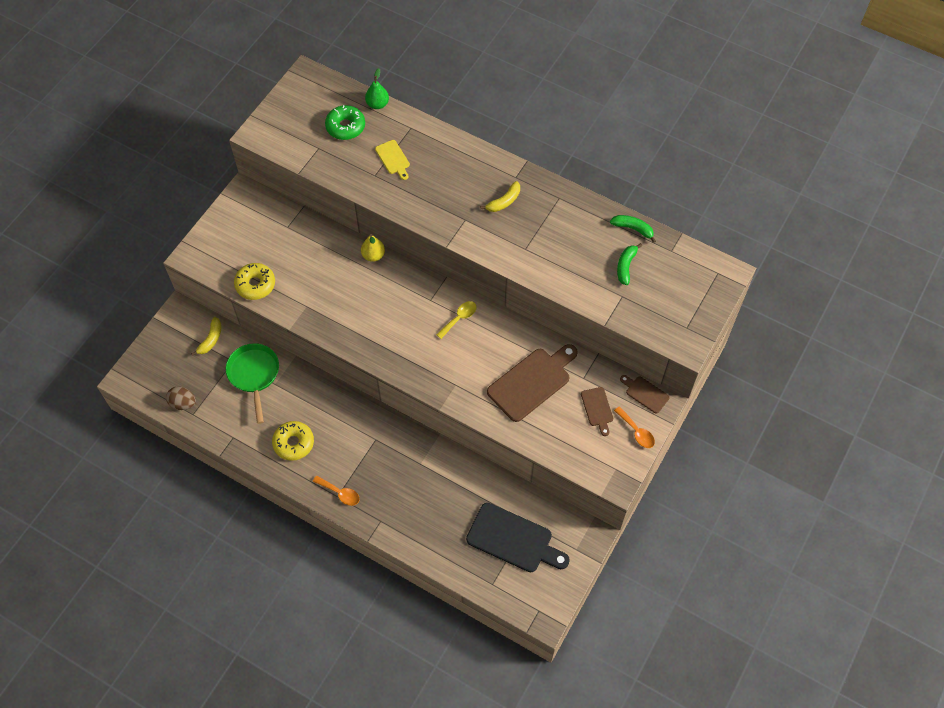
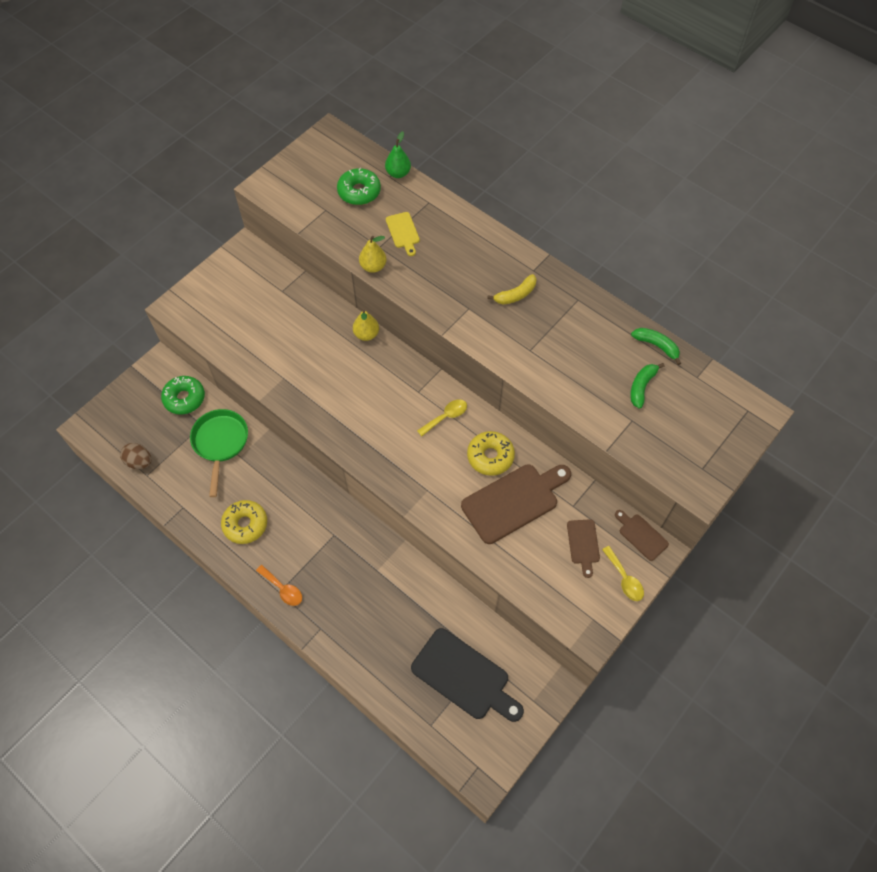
camera: 10 degrees right, 0 degrees up
(211, 339) = (184, 398): yellow banana -> green donut
(255, 285) = (234, 347): yellow donut -> yellow donut (490, 456)
(373, 194) = (373, 266): none -> yellow pear
(636, 432) = (624, 579): orange spoon -> yellow spoon

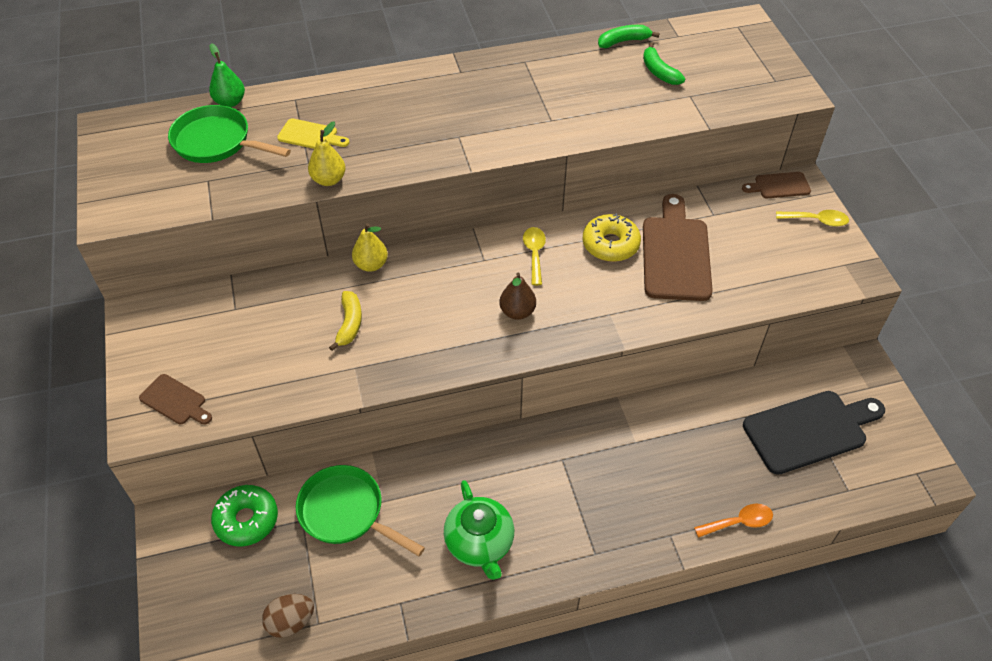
camera: 55 degrees left, 10 degrees down
(245, 524) = (480, 543): yellow donut -> green teapot
(283, 589) = (594, 548): orange spoon -> orange spoon (739, 522)
(359, 192) = (217, 142): green donut -> green pan
(389, 436) = (517, 312): none -> brown pear
(515, 295) = (477, 97): yellow banana -> yellow banana (349, 324)
(583, 544) = (760, 229): brown cutting board -> brown cutting board (175, 401)

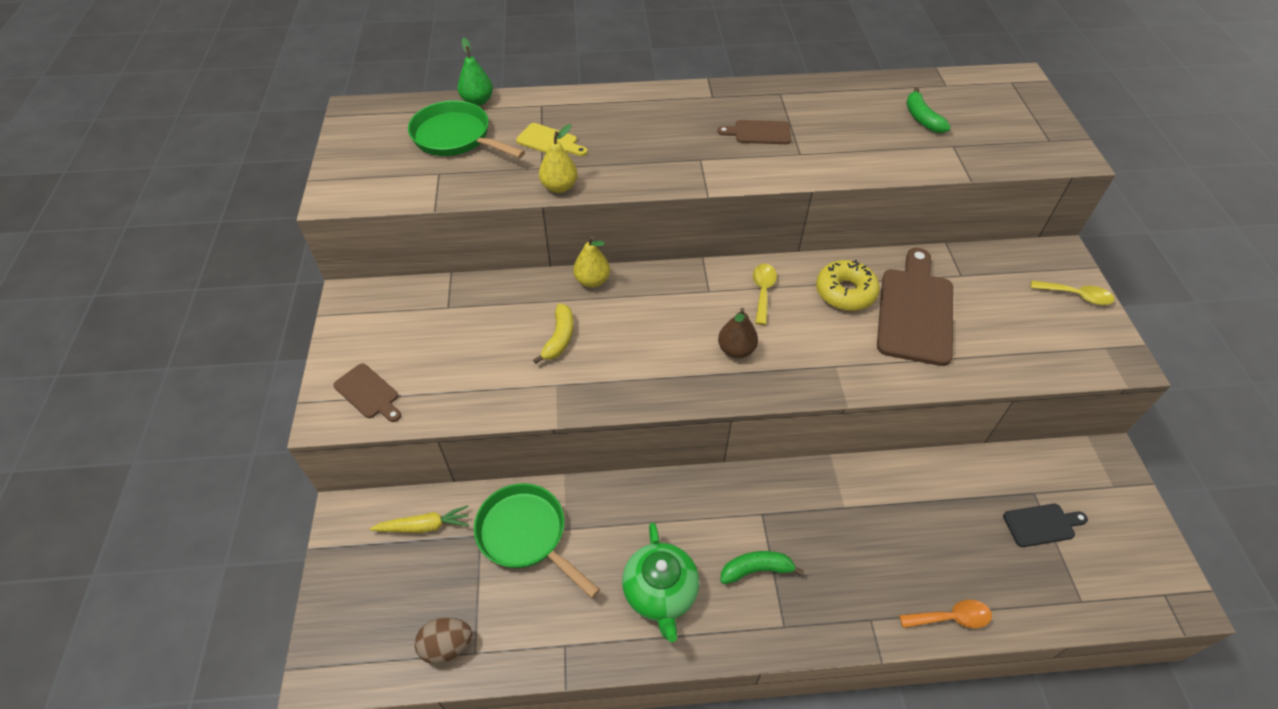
camera: 10 degrees right, 0 degrees up
(246, 520) = (424, 526): green donut -> yellow carrot
(623, 41) = (886, 84): green banana -> green banana (756, 569)
(779, 186) = (1036, 254): brown cutting board -> brown cutting board (759, 133)
(810, 430) = (1042, 525): black cutting board -> black cutting board, size x0.51

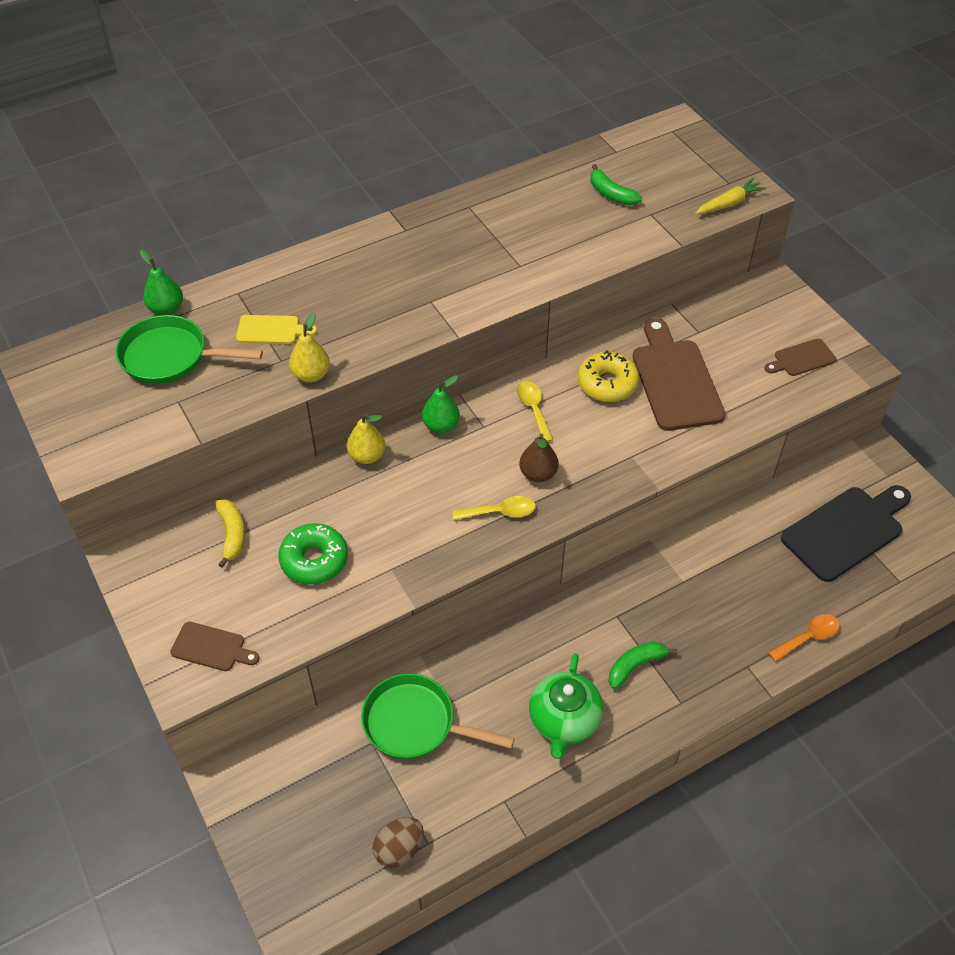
camera: 25 degrees left, 0 degrees up
(424, 526) = (312, 757): yellow carrot -> yellow carrot (729, 203)
(496, 352) = (314, 560): none -> green donut
(559, 338) = (368, 524): yellow banana -> yellow banana (232, 534)
(660, 593) = (564, 721): green teapot -> green teapot turned 45 degrees clockwise
(671, 277) = (441, 425): none -> green pear
(759, 133) = (471, 255): brown cutting board -> brown cutting board (801, 359)
(1042, 525) = (846, 531): black cutting board -> black cutting board, size x1.97
(1076, 296) = (800, 318): yellow spoon -> yellow spoon (500, 512)

